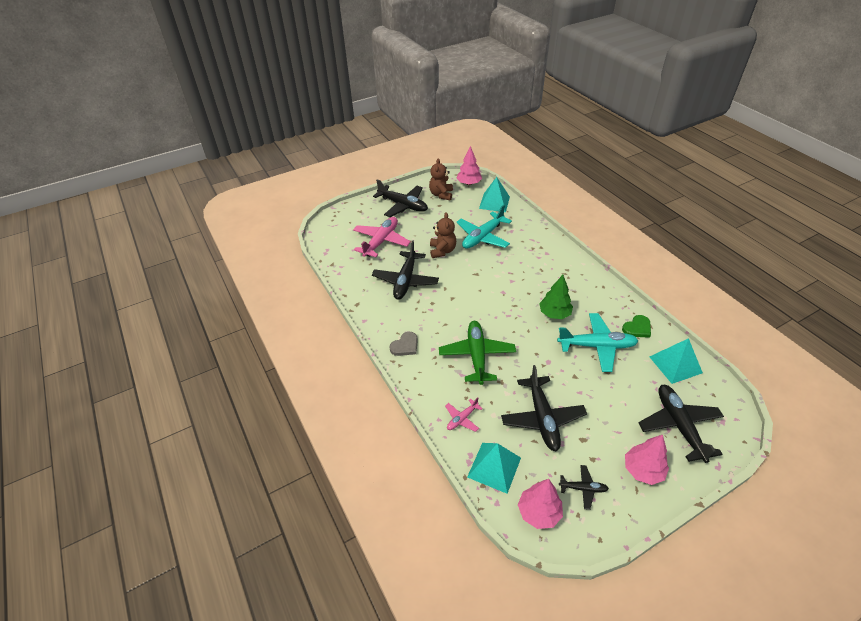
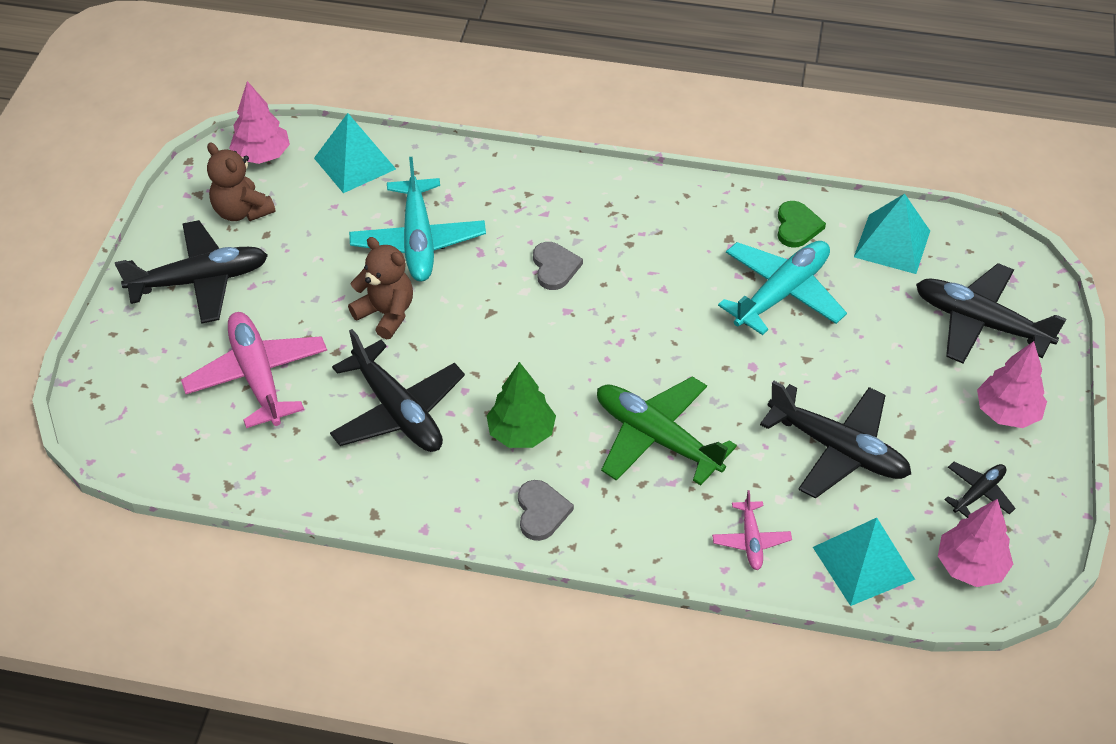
camera: 50 degrees left, 5 degrees up
(518, 276) = (555, 267): none -> grey heart
(554, 314) = (676, 288): green tree -> green tree (521, 433)

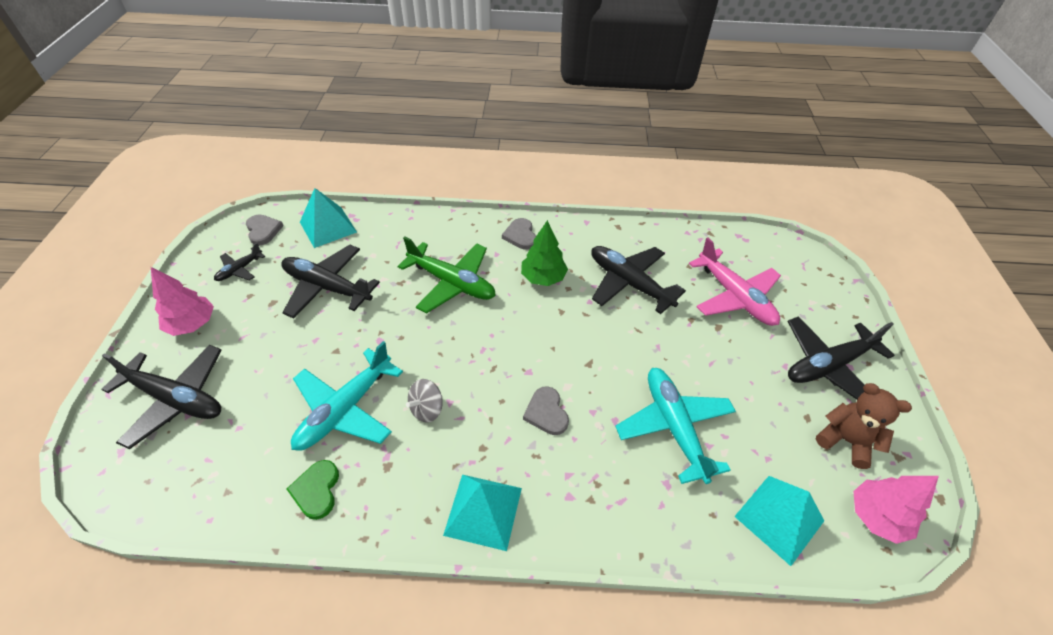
camera: 170 degrees right, 0 degrees up
(386, 314) = (669, 353): brown teddy bear -> none
(689, 284) = (427, 409): none -> grey spinning top
(751, 540) = (394, 232): pink plane -> none
(892, 243) = (224, 480): turquoise pyramid -> turquoise pyramid (483, 511)
(970, 566) = (263, 230): pink tree -> grey heart

